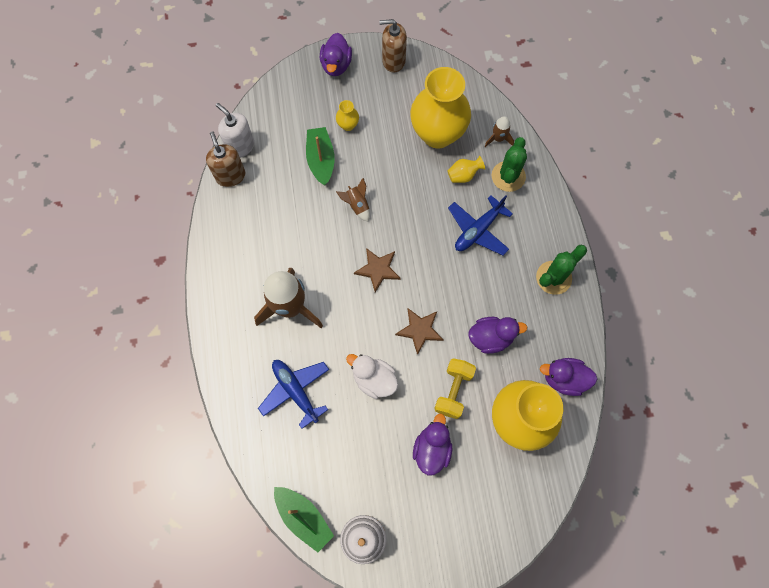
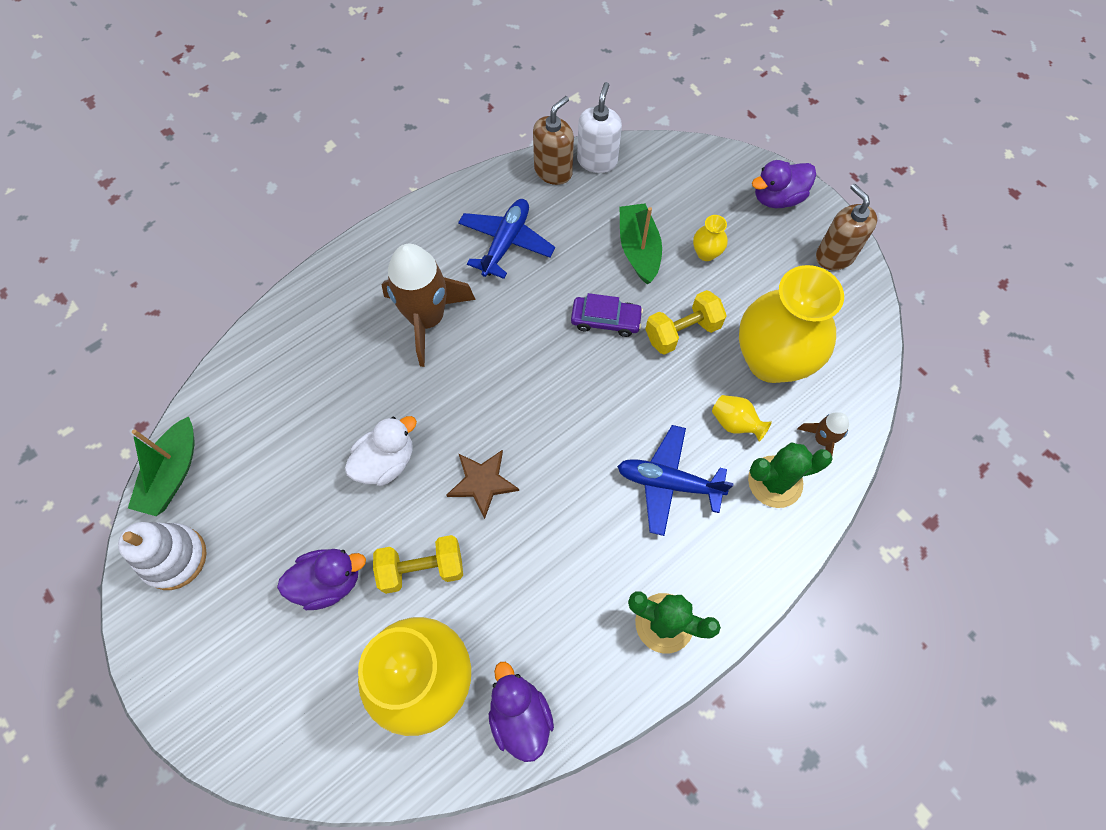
camera: 60 degrees right, 5 degrees down
(295, 391) = (325, 381): blue plane -> blue plane (506, 243)
(321, 160) = (638, 249): green boat -> green boat turned 60 degrees counterclockwise
(357, 205) = (605, 320): brown rocket -> purple car
(374, 379) = (386, 462): white duck -> white duck turned 45 degrees clockwise
(378, 269) = (534, 389): brown star -> none
(391, 169) = (682, 332): none -> yellow dumbbell
(491, 338) = (523, 580): purple duck -> none

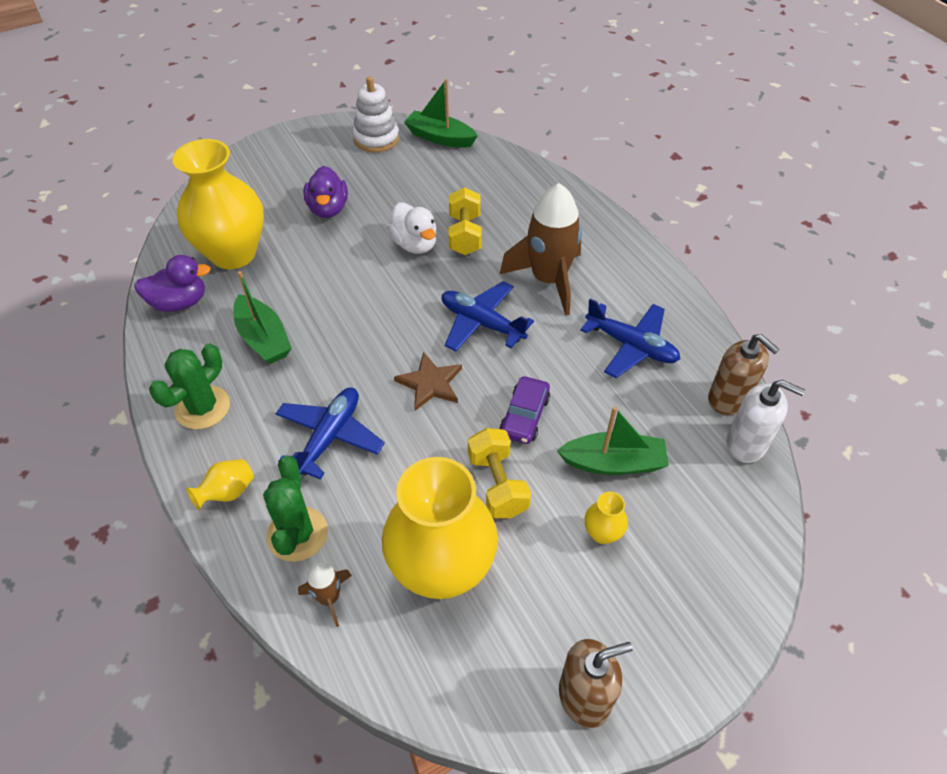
camera: 100 degrees right, 15 degrees down
(422, 569) = (317, 258): yellow dumbbell -> yellow dumbbell (465, 235)
(482, 482) = (377, 301): brown star -> brown star (430, 383)
(498, 372) = (481, 323): none -> blue plane
(558, 591) = (263, 338): none -> green boat
(735, 423) = (375, 511): yellow vase -> yellow vase (228, 492)
(777, 198) = (687, 645): purple duck -> none

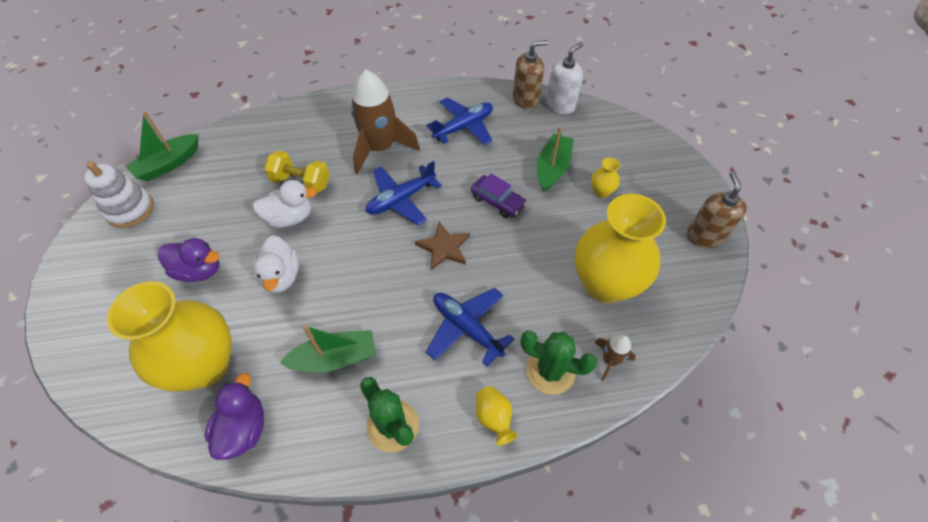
camera: 70 degrees left, 5 degrees up
(342, 265) = (281, 276): none -> white duck
(497, 484) = (548, 233): yellow dumbbell -> none

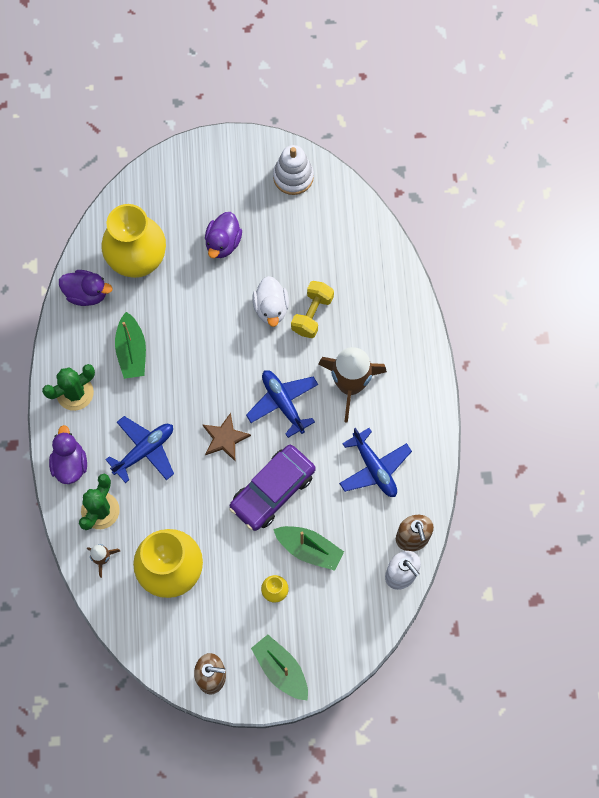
camera: 95 degrees right, 15 degrees up
(169, 164) = (345, 197): green boat -> green boat (281, 669)
(281, 276) = (210, 306): white duck -> none
(494, 418) = (70, 464): yellow vase -> purple duck
(497, 201) = (272, 490): purple car -> purple car, size x1.73

